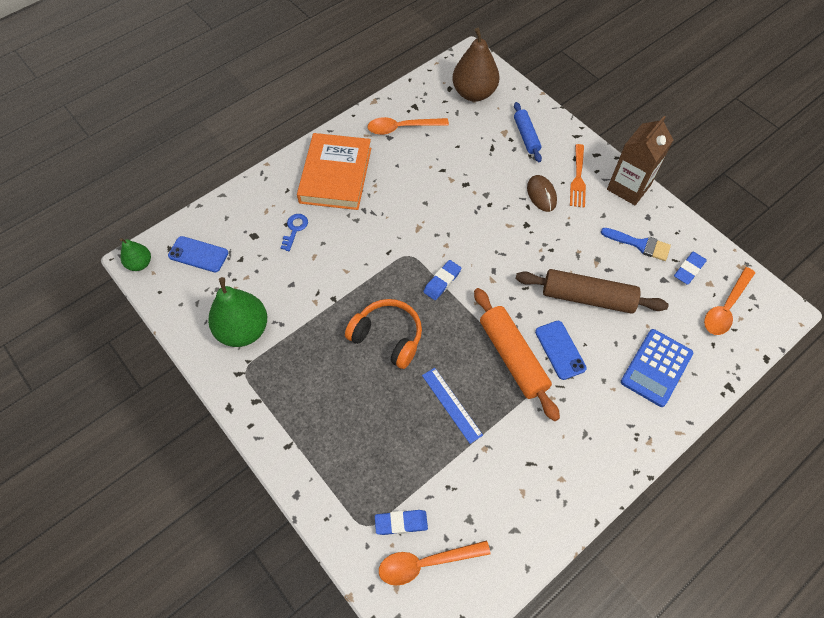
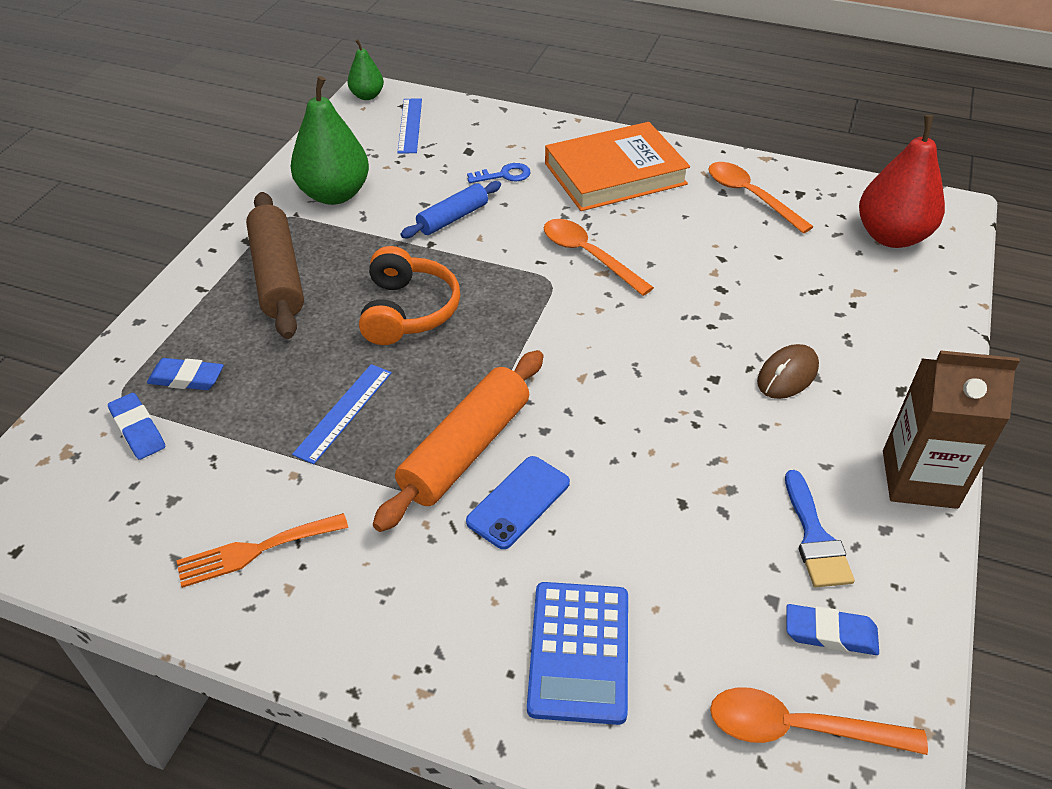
camera: 60 degrees right, 15 degrees down
(198, 254) = (410, 125): blue phone -> blue ruler
(426, 563) = (89, 477): orange spoon -> orange spoon (588, 256)
(442, 282) = (535, 328): blue eraser -> blue eraser (186, 378)
(474, 93) = (891, 236): brown pear -> red pear
(526, 136) = (878, 317): blue rolling pin -> blue rolling pin (452, 218)
(578, 179) = (864, 407): orange fork -> orange fork (255, 550)
(587, 297) = (644, 502): brown rolling pin -> brown rolling pin (278, 276)
(656, 367) = (579, 651): blue calculator -> blue calculator turned 90 degrees counterclockwise

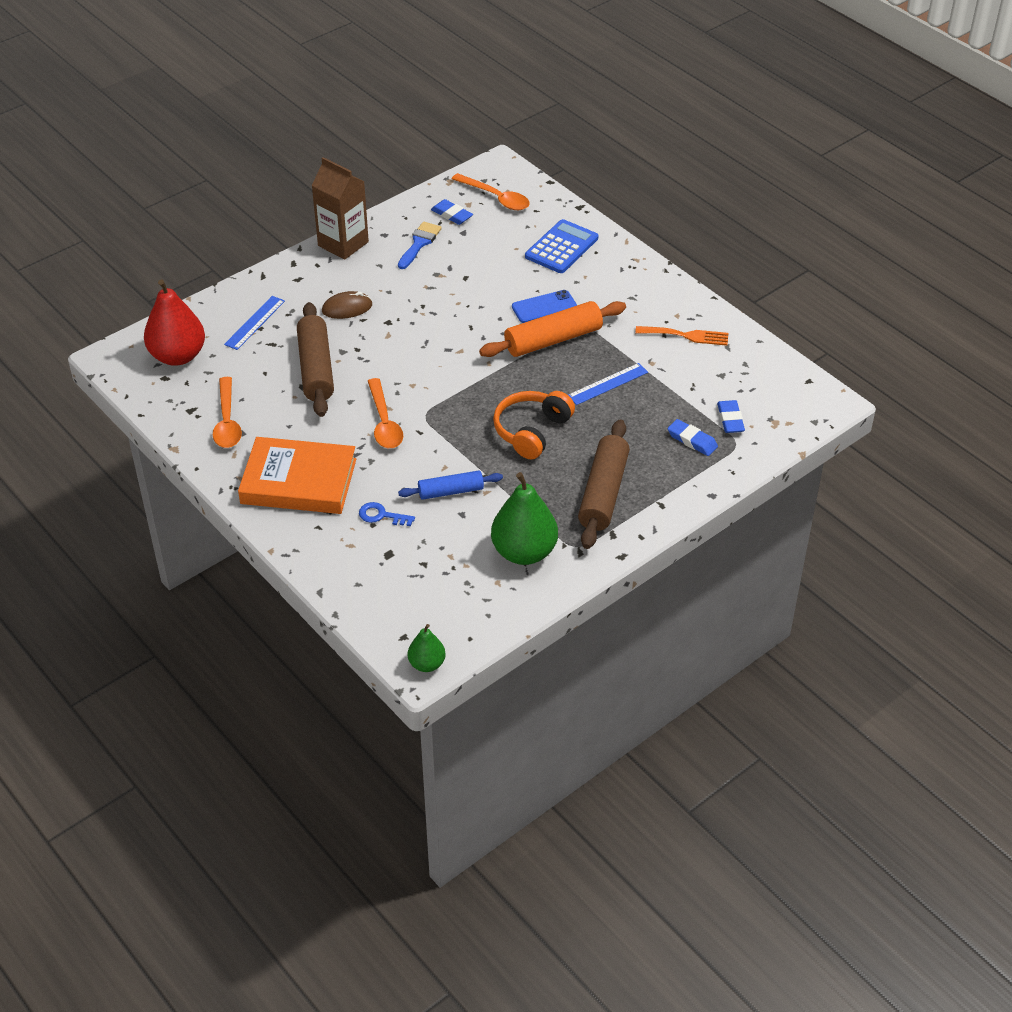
camera: 150 degrees left, 0 degrees up
(410, 125) = (415, 605): blue ruler -> blue ruler (255, 322)
(730, 283) = (315, 368): none -> brown rolling pin

